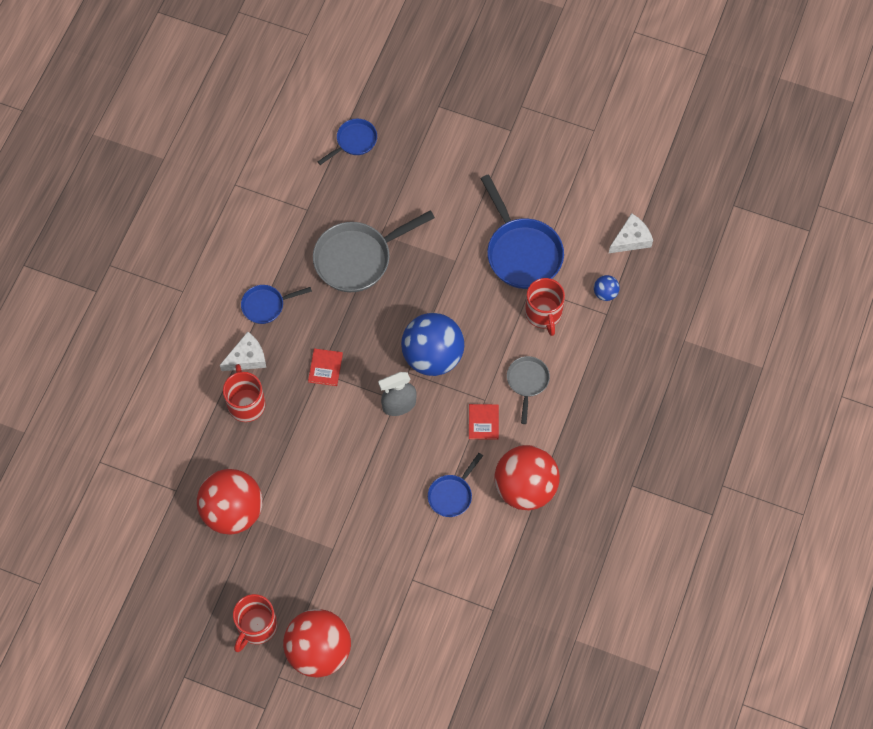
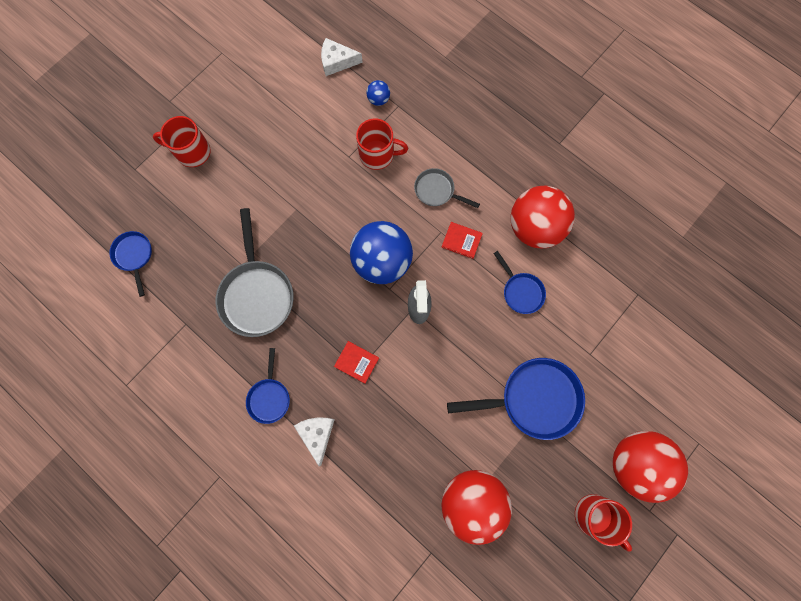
camera: 70 degrees left, 10 degrees up
(246, 403) = (364, 451): red mug -> red mug (192, 152)
(521, 252) = (312, 151): blue pan -> blue pan (534, 399)
(631, 239) = (337, 62): white cheese -> white cheese turned 75 degrees counterclockwise

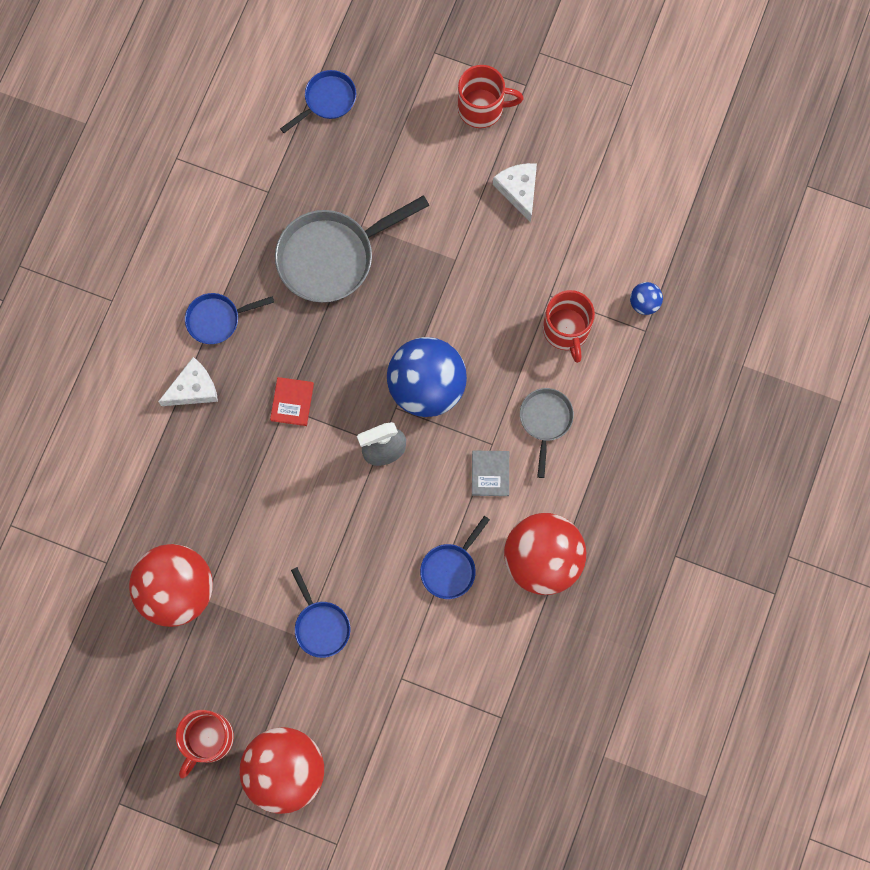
camera: 70 degrees right, 0 degrees up
(192, 152) = (482, 108): red mug -> red mug turned 105 degrees clockwise
(337, 62) = (677, 231): white cheese -> white cheese (518, 190)
(461, 240) = (490, 473): red book -> grey book
(534, 399) = (321, 625): blue pan -> blue pan, size x0.55

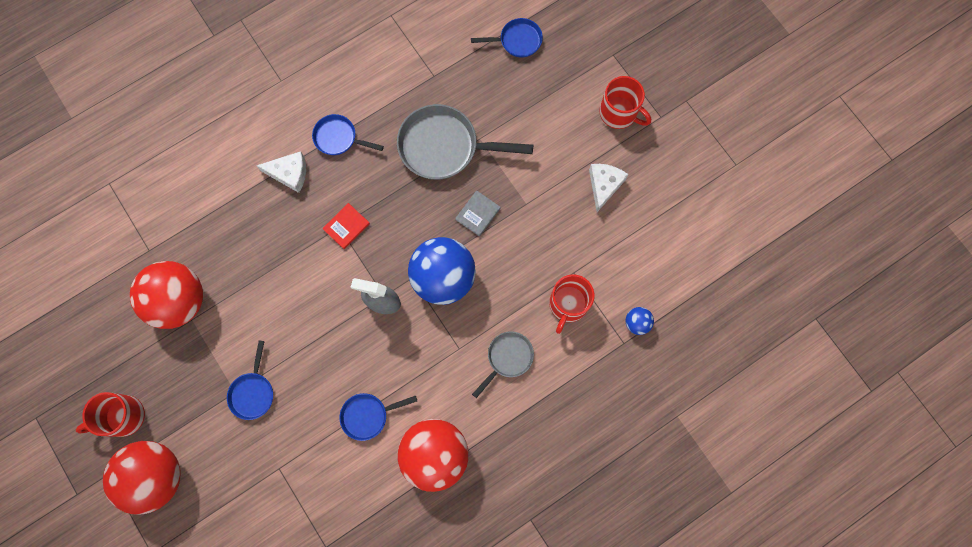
camera: 35 degrees right, 0 degrees up
(490, 473) = (443, 368): grey book -> grey book (478, 214)

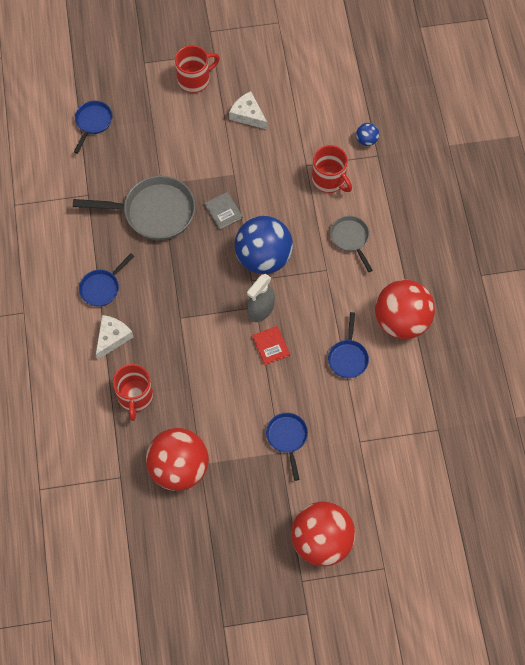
camera: 65 degrees left, 10 degrees down
(123, 416) = (258, 550): red mug -> red mug (135, 396)
(253, 392) = (287, 438): blue pan -> blue pan turned 135 degrees counterclockwise
(346, 226) = (182, 312): red book -> red book (271, 346)
(444, 147) = (154, 212): grey pan -> grey pan turned 120 degrees counterclockwise

